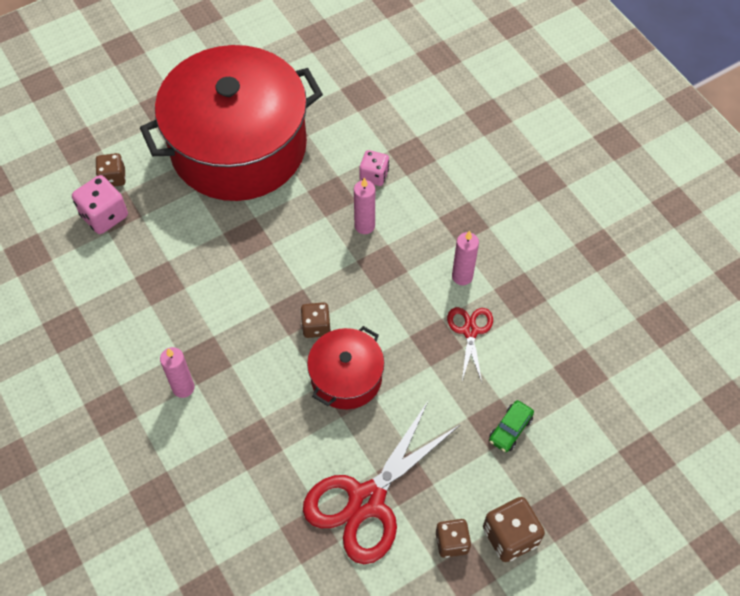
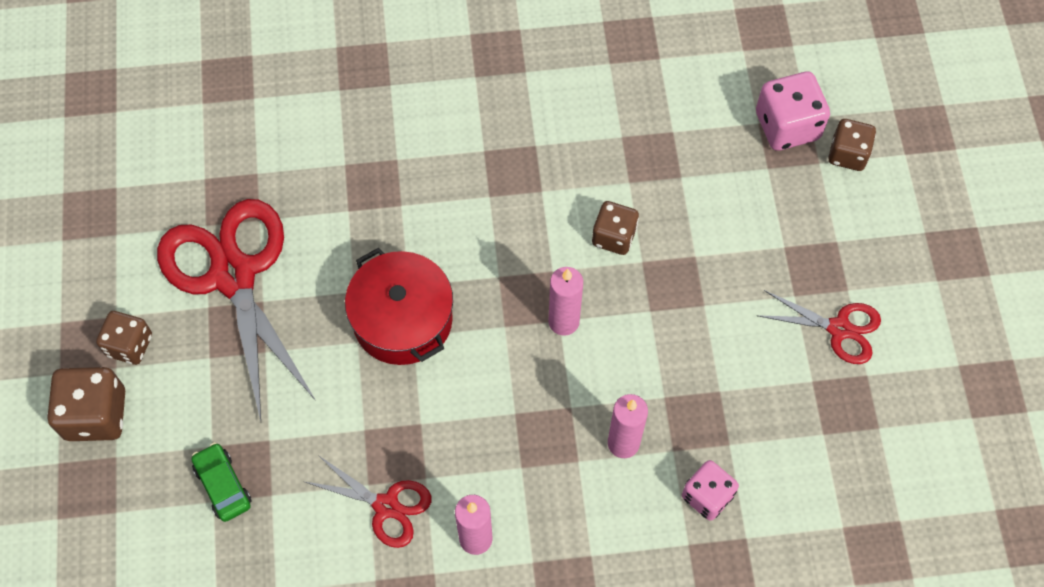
camera: 115 degrees right, 5 degrees up
(183, 388) = (486, 134): pink candle -> pink candle (563, 321)
(238, 147) = (839, 329): red pot -> red scissors
(316, 326) = (494, 314): brown dice -> brown dice (614, 236)

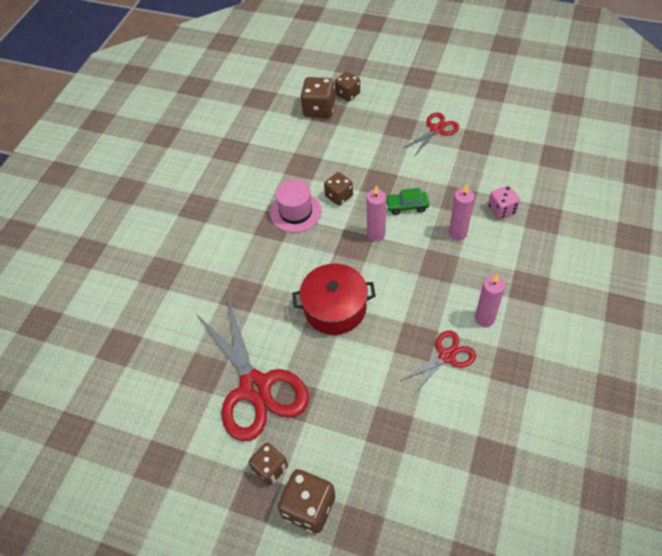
camera: 60 degrees left, 10 degrees down
(223, 485) = (395, 443): green car -> green car (407, 206)
(233, 274) = (255, 388): red scissors -> red scissors turned 120 degrees counterclockwise
(552, 189) = (295, 212): none -> pink hat
(787, 126) = (319, 109): pink dice -> brown dice

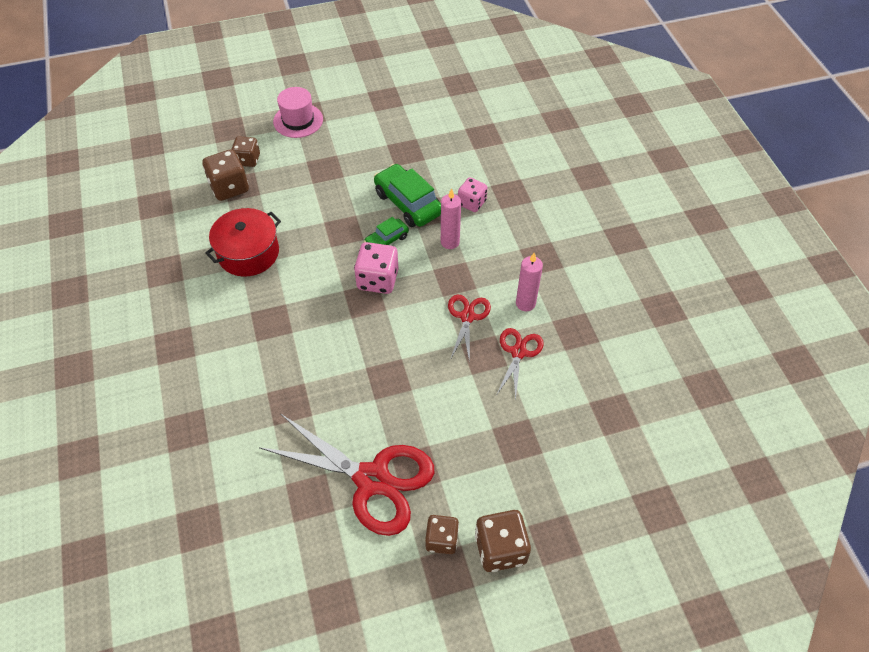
camera: 40 degrees left, 0 degrees up
(295, 212) = (283, 298): pink hat -> pink hat (298, 120)
(335, 308) = (391, 366): red pot -> red pot (248, 253)
(339, 196) = (315, 262): brown dice -> none
(376, 234) = (377, 280): pink candle -> pink dice
(437, 129) = (361, 156): red scissors -> red scissors (467, 316)
(446, 184) = (408, 203): none -> green car

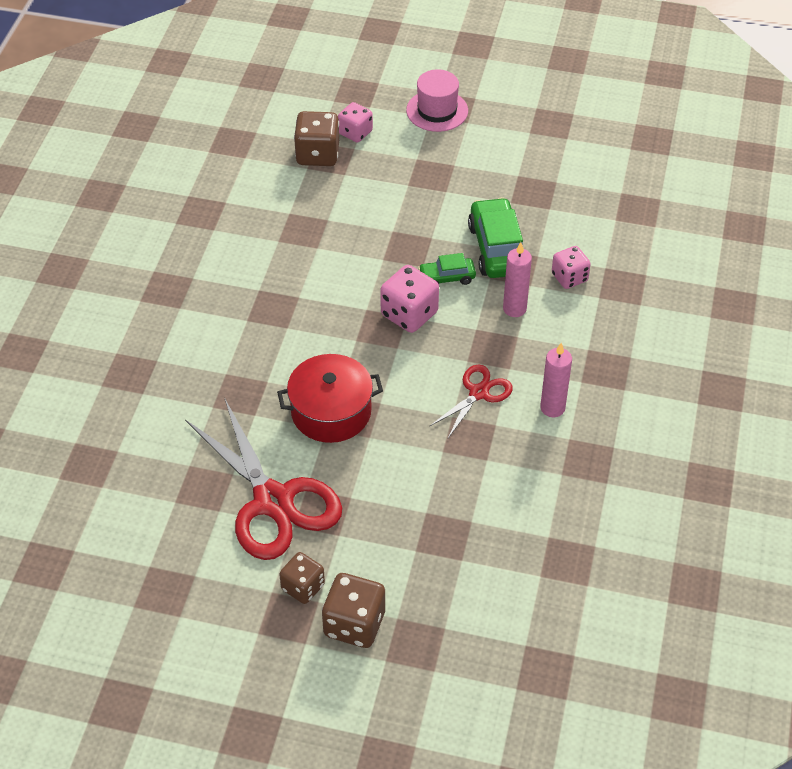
camera: 30 degrees right, 5 degrees down
(248, 160) = (355, 133): brown dice -> pink dice
(248, 253) = (294, 230): red pot -> red pot (331, 411)
(518, 352) = (508, 453): red scissors -> none

